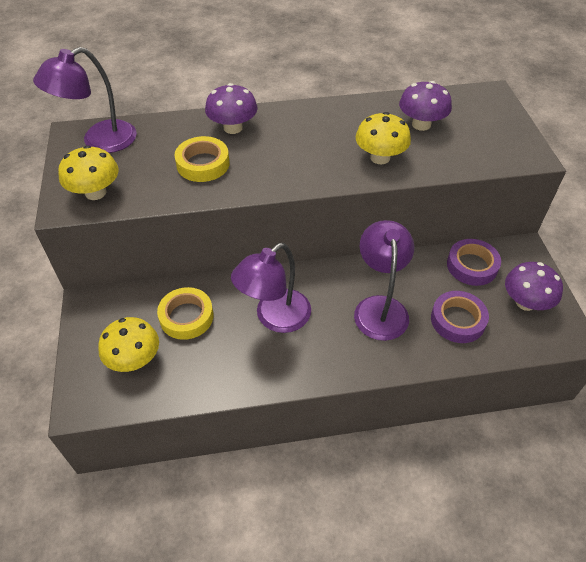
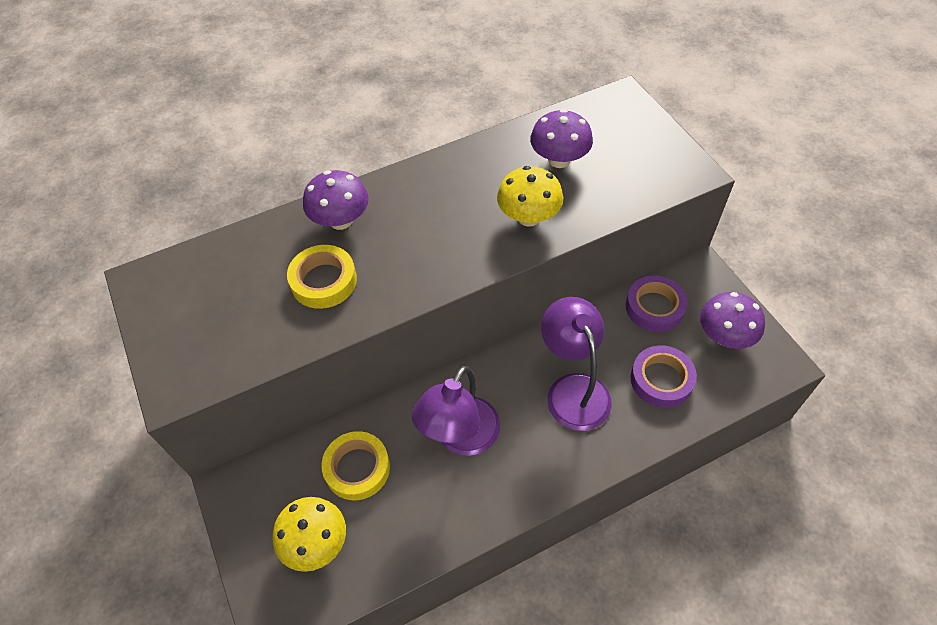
camera: 15 degrees left, 5 degrees up
(95, 192) = (205, 358): yellow mushroom -> none
(99, 141) = (180, 283): purple lamp -> none

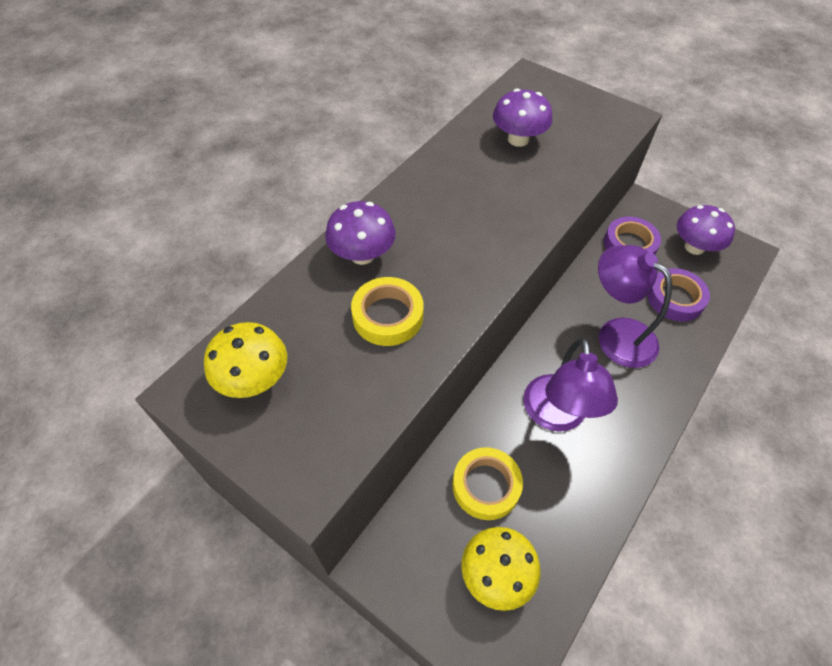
camera: 30 degrees left, 0 degrees up
(529, 217) = (530, 193): yellow mushroom -> yellow mushroom (254, 379)

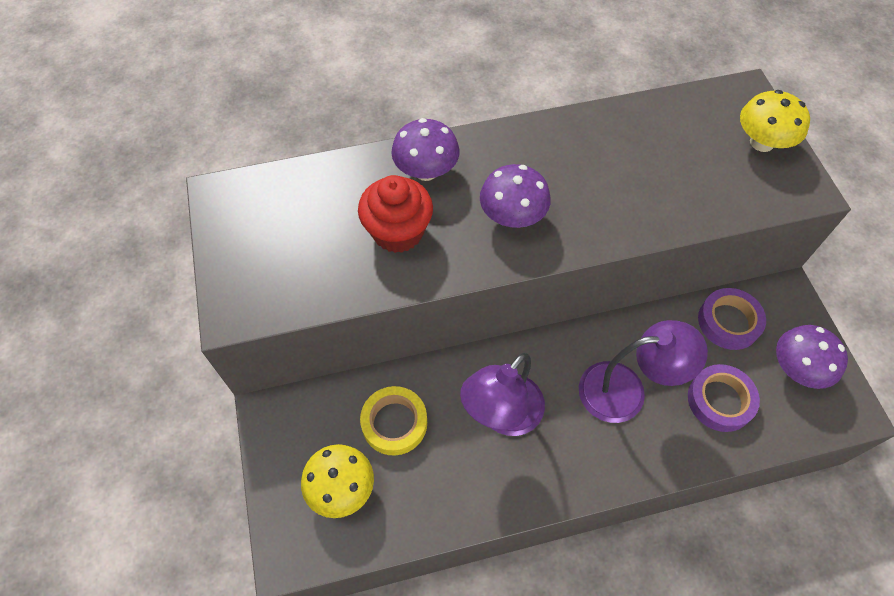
camera: 40 degrees right, 5 degrees up
(254, 379) = (266, 215): yellow mushroom -> yellow mushroom (761, 142)
(388, 316) = (398, 232): yellow tape -> red cupcake
(518, 139) = (664, 149): purple mushroom -> purple mushroom (512, 216)
(616, 334) = (626, 390): purple lamp -> purple lamp turned 90 degrees clockwise

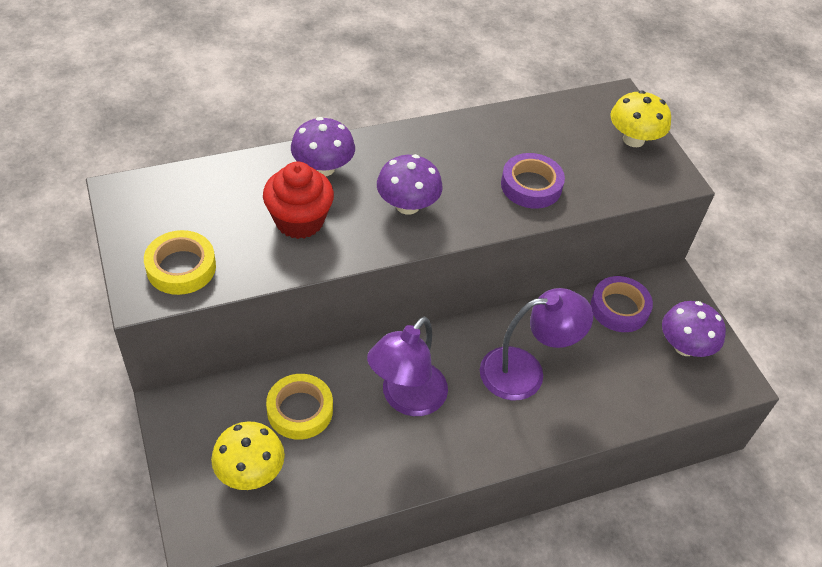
camera: 10 degrees left, 10 degrees down
(273, 283) = (181, 267): none -> yellow tape
(720, 400) = (614, 377): purple tape -> purple tape (531, 186)

